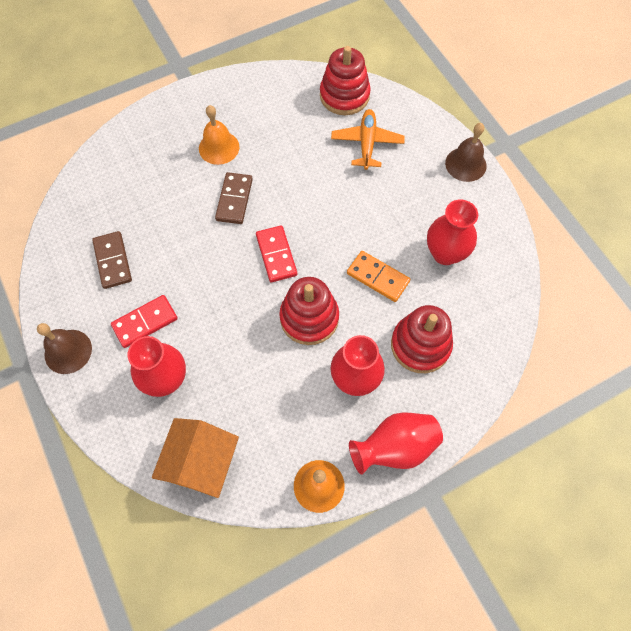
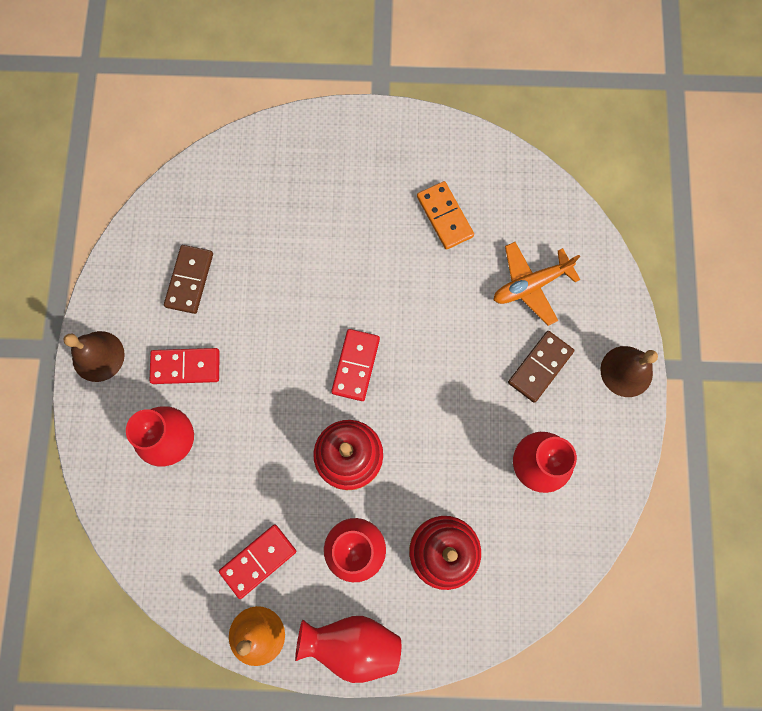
camera: 30 degrees right, 10 degrees up
(202, 463) = (161, 547): orange house -> none
(219, 147) = (367, 203): orange bell -> none
(234, 200) = (349, 276): brown domino -> brown domino (540, 367)
(286, 430) = (258, 560): none -> red domino
(344, 96) = (542, 211): red stacking toy -> none
(367, 143) = (531, 285): orange plane -> orange plane turned 150 degrees counterclockwise
(378, 277) = (446, 451): orange domino -> orange domino (445, 216)

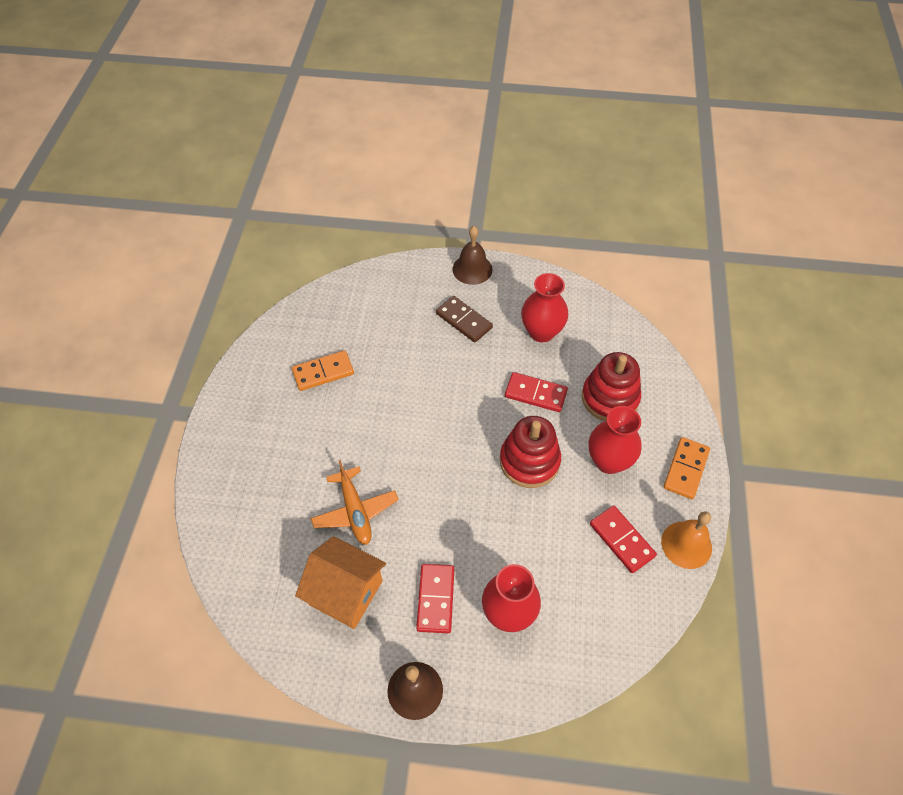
camera: 85 degrees left, 20 degrees down
(189, 280) = (345, 592): brown domino -> orange house
(352, 643) = (686, 469): red vase -> orange domino
(355, 365) = (449, 450): red domino -> red domino (535, 394)
(531, 285) = (395, 319): orange plane -> orange plane (355, 511)

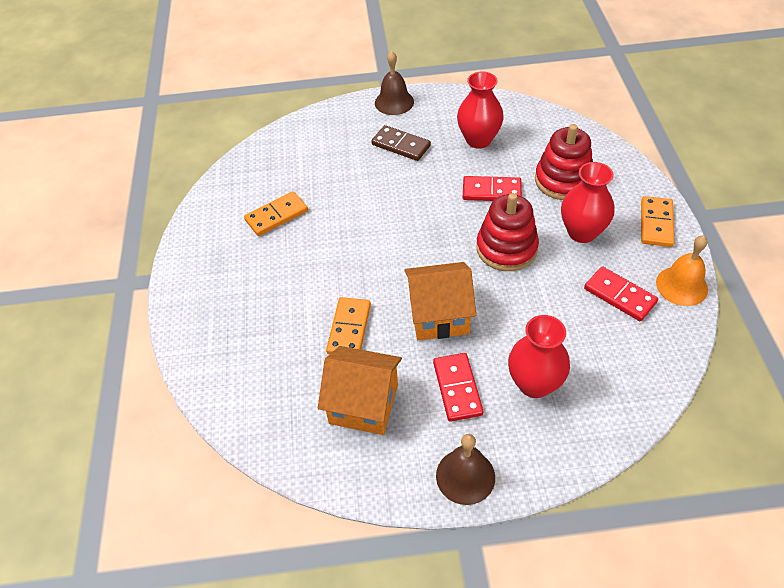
camera: 10 degrees left, 5 degrees down
(355, 511) = (349, 329): orange plane -> orange domino
(442, 518) = (439, 315): none -> orange house

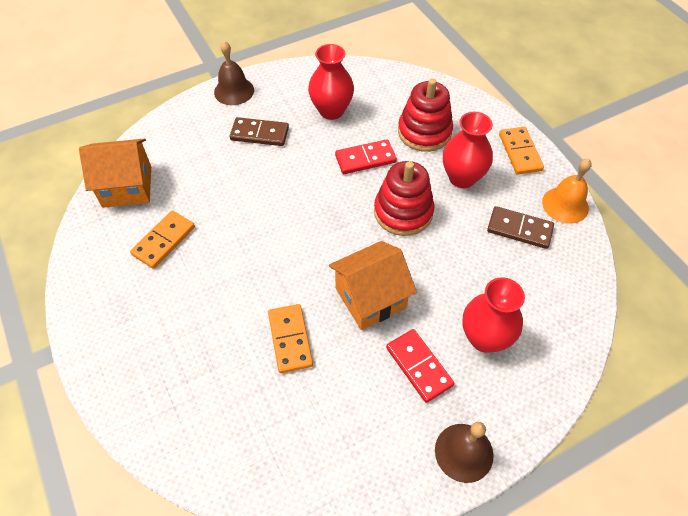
camera: 25 degrees left, 5 degrees up
(363, 404) = (338, 413): orange house -> orange house (127, 186)
(619, 296) = (519, 229): red domino -> brown domino

